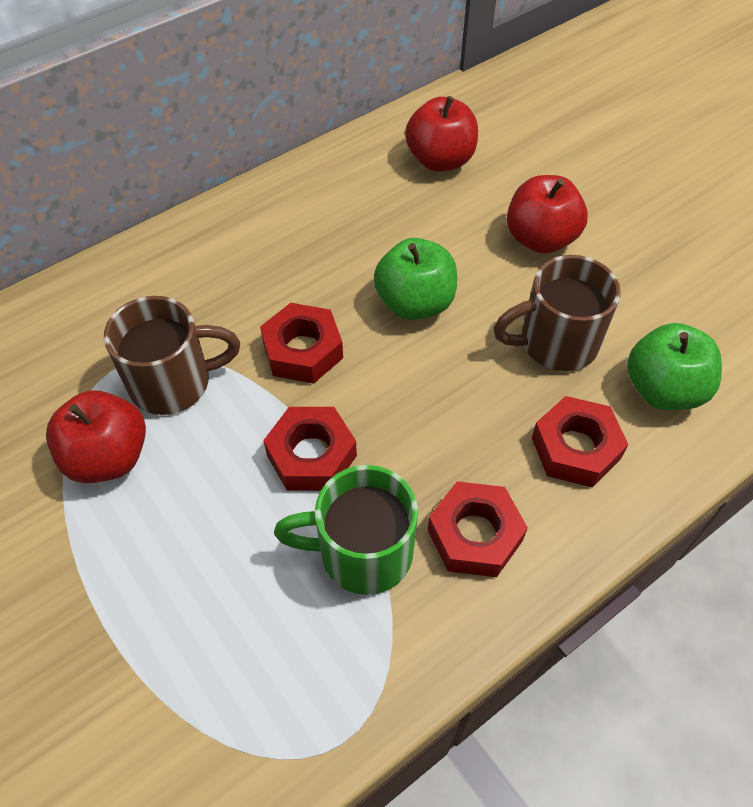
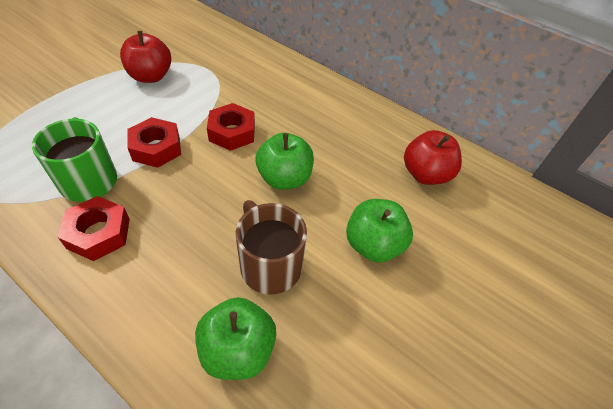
camera: 70 degrees right, 5 degrees down
(173, 382) = (200, 88): brown mug -> none
(540, 239) = (373, 245): red apple -> green apple
(575, 448) = (172, 287): red nut -> none

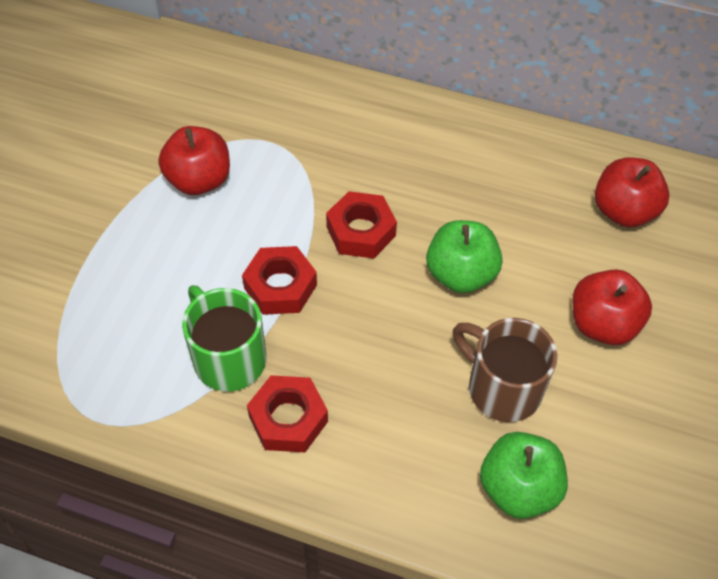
camera: 15 degrees left, 5 degrees up
(373, 245) = (602, 324): green apple -> red apple

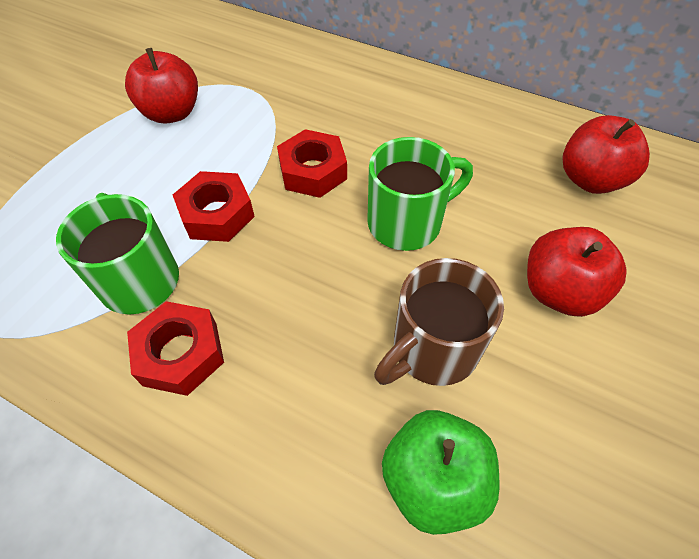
camera: 10 degrees right, 0 degrees up
(461, 274) = (407, 222): green apple -> green mug
(502, 388) = (432, 349): brown mug -> brown mug turned 90 degrees counterclockwise

